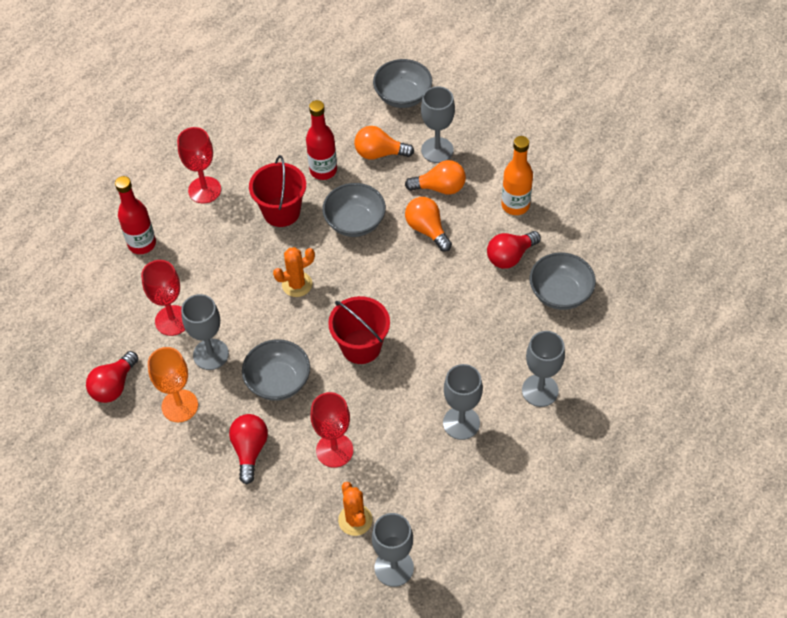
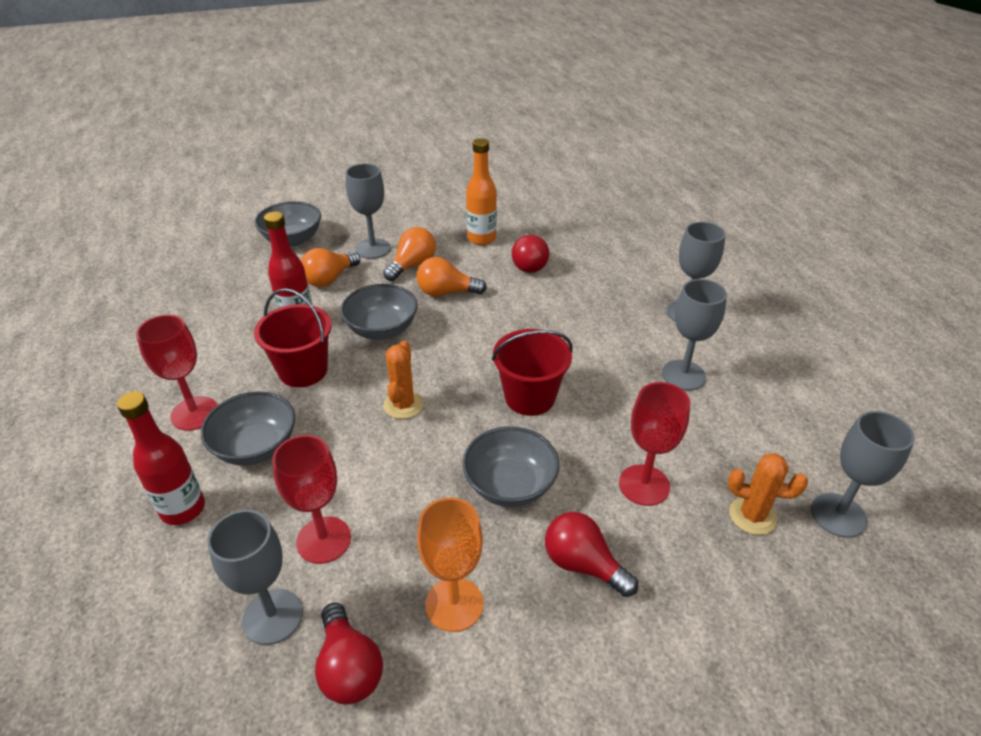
camera: 55 degrees left, 15 degrees down
(211, 354) = (412, 528): grey goblet -> grey goblet (272, 616)
(560, 293) = (594, 258): grey bowl -> grey bowl (256, 447)

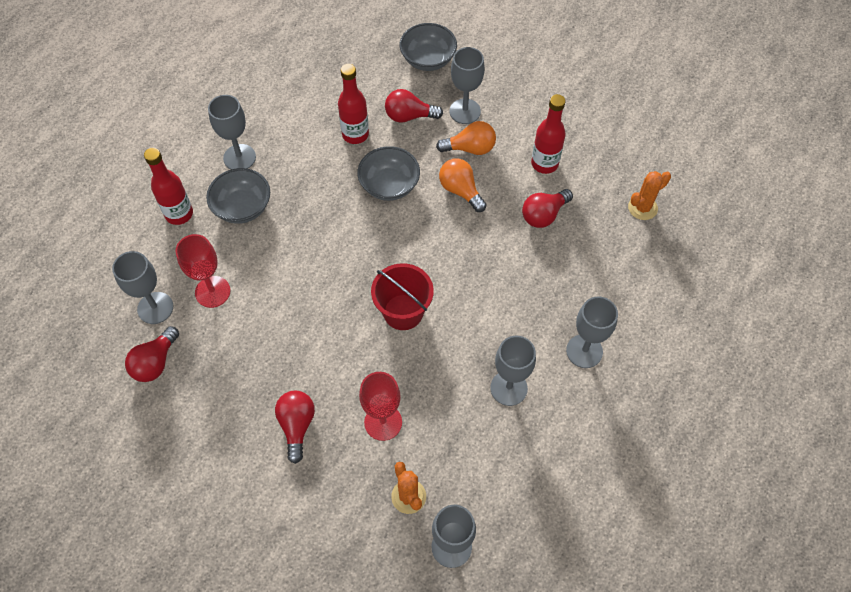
camera: 50 degrees right, 20 degrees up
(194, 413) = (239, 157): red goblet -> grey goblet
(303, 370) = (316, 177): red bucket -> none
(329, 279) = (409, 116): orange light bulb -> red light bulb
(403, 405) = (335, 250): orange cactus -> orange cactus (642, 208)
(454, 604) = (223, 381): orange goblet -> none
(481, 238) = (544, 163): orange bottle -> red bottle
(510, 485) = (322, 351): grey bowl -> none

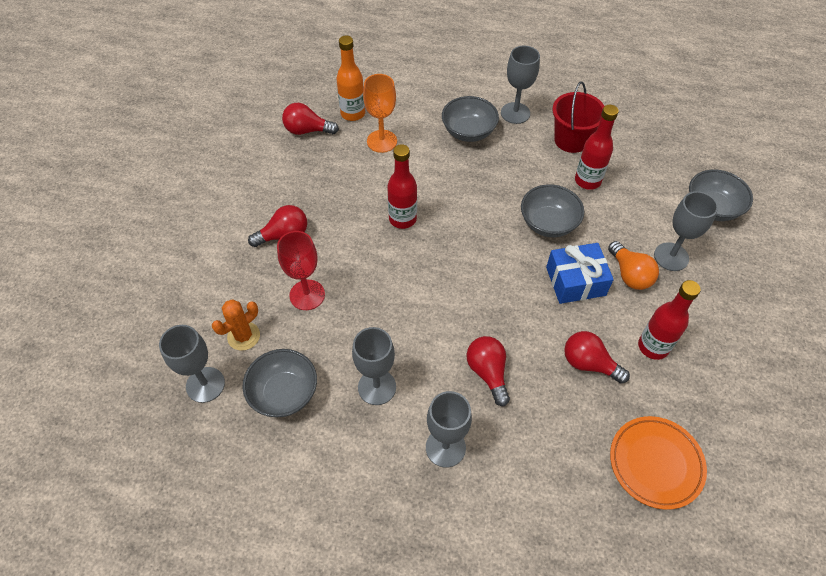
camera: 70 degrees right, 5 degrees down
(155, 308) = (353, 113): grey goblet -> orange bottle
(179, 214) = (441, 97): red bottle -> red bottle (402, 219)
(212, 292) = (382, 141): red goblet -> orange goblet
(403, 312) = (421, 276): red bucket -> red bucket (571, 140)
(409, 116) = (635, 214): red light bulb -> red light bulb (488, 372)
(460, 190) = (575, 281): orange light bulb -> blue gift
(487, 472) = (284, 393): none -> grey bowl
(642, 208) = (655, 463): orange cactus -> orange plate

